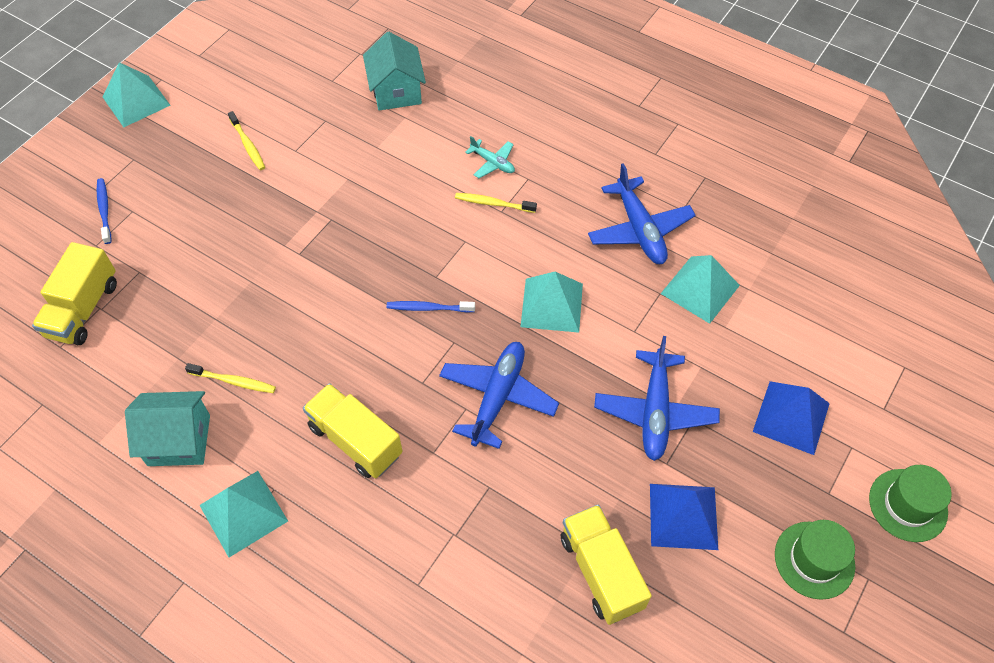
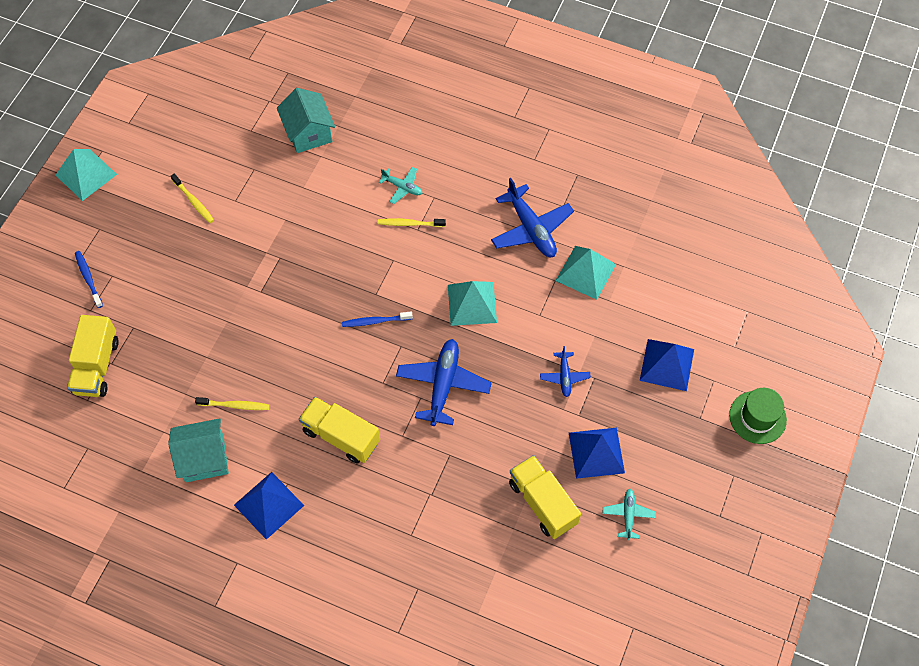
camera: 10 degrees left, 5 degrees up
(243, 513) = (268, 505): turquoise pyramid -> blue pyramid
(655, 411) = (564, 376): blue plane -> blue plane, size x0.53
(716, 608) = (628, 515): none -> turquoise plane
(814, 560) = (694, 468): green hat -> none

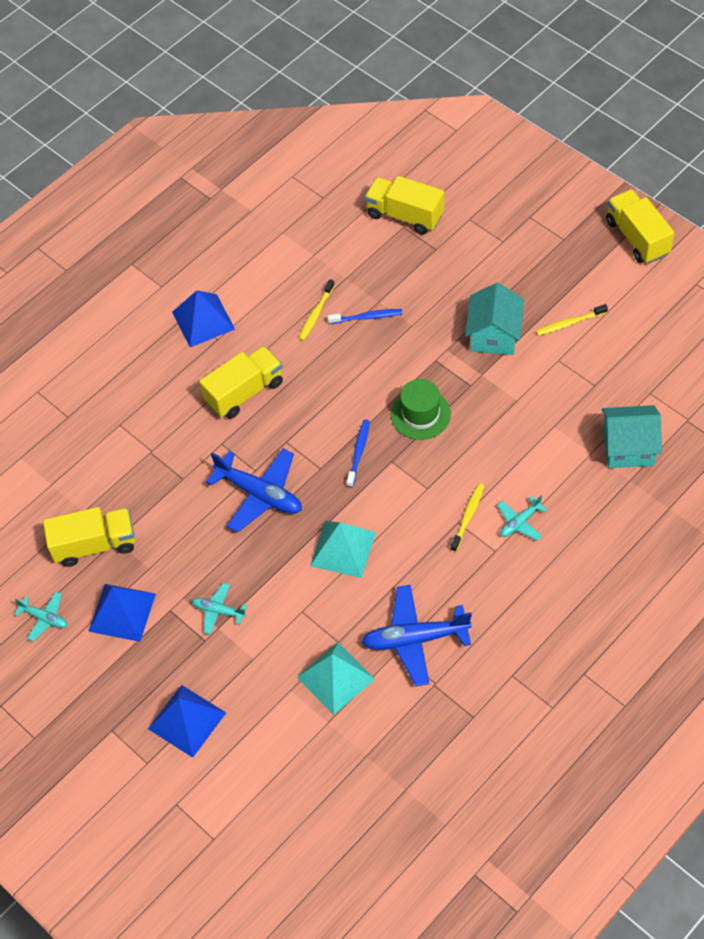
camera: 115 degrees right, 5 degrees down
(86, 174) = (637, 237): turquoise pyramid -> yellow truck
(88, 278) = (506, 222): blue toothbrush -> blue toothbrush (367, 317)
(204, 458) = (272, 280): turquoise house -> turquoise house (494, 335)
(564, 376) = (218, 611): blue plane -> turquoise plane
(757, 417) = (84, 791): green hat -> green hat (420, 414)

